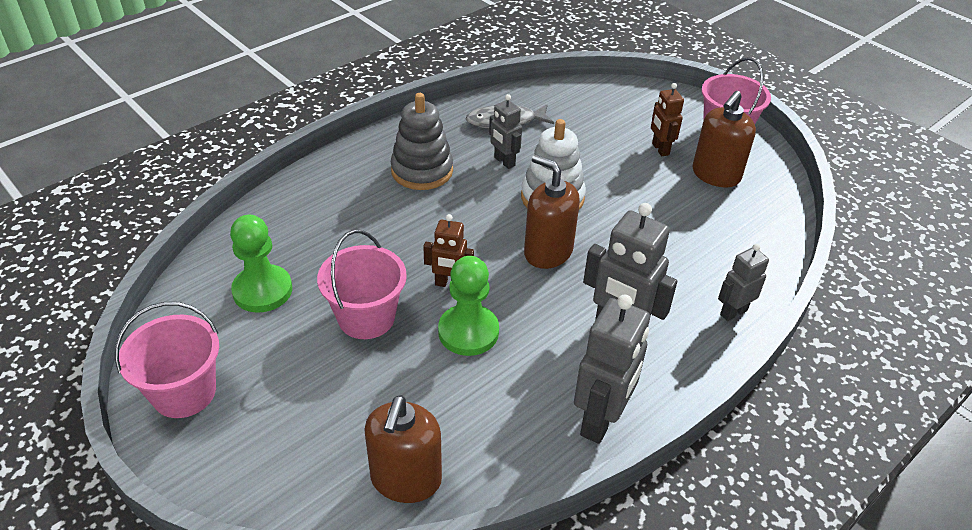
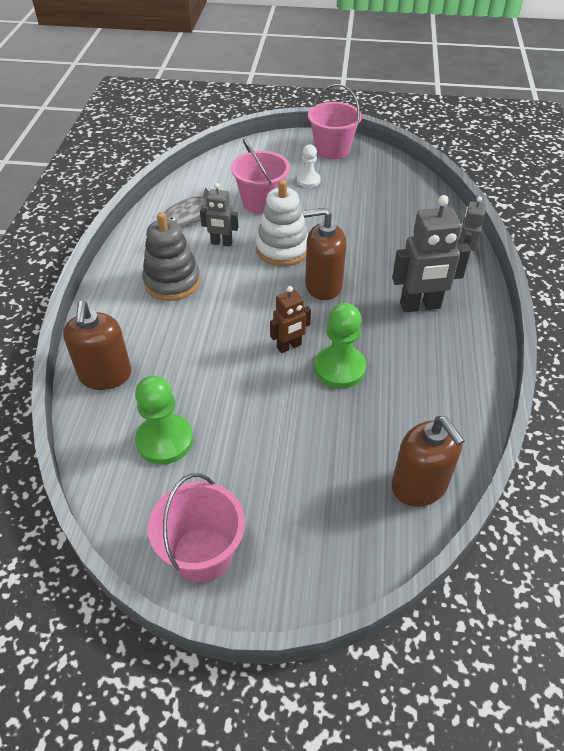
camera: 40 degrees left, 5 degrees up
(366, 317) = (264, 406): pink bucket -> pink bucket (261, 202)
(601, 420) = (475, 366): grey robot -> none
(660, 149) = (308, 180): brown robot -> white pawn
(715, 175) = (358, 179): brown soap dispenser -> brown soap dispenser (105, 375)

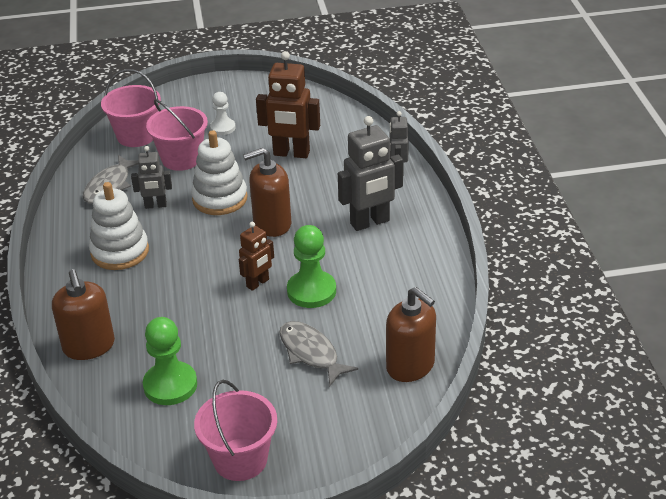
camera: 15 degrees left, 10 degrees down
(172, 282) = (120, 251): grey stacking toy -> white stacking toy
(317, 441) = (311, 353): none -> grey fish
(332, 149) = (237, 92): pink bucket -> pink bucket (136, 136)
(363, 218) = (291, 153): none -> brown robot

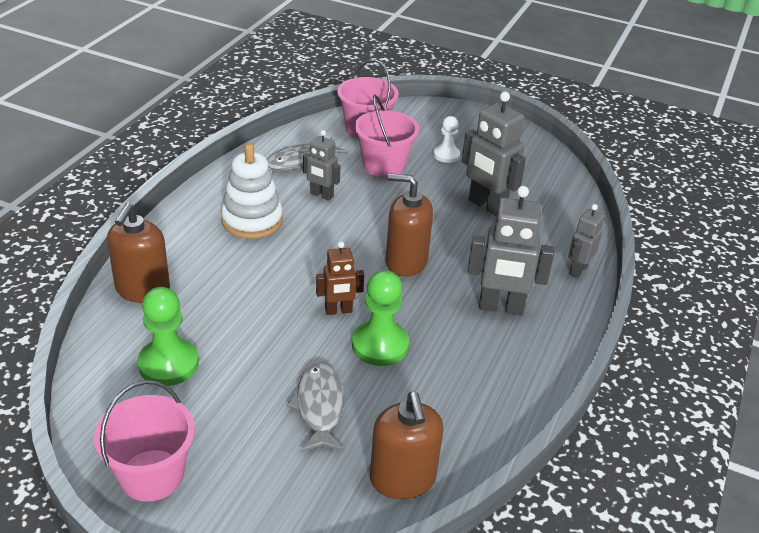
camera: 30 degrees right, 0 degrees up
(220, 198) = (382, 216): white stacking toy -> none
(291, 153) = (486, 206): brown robot -> grey robot

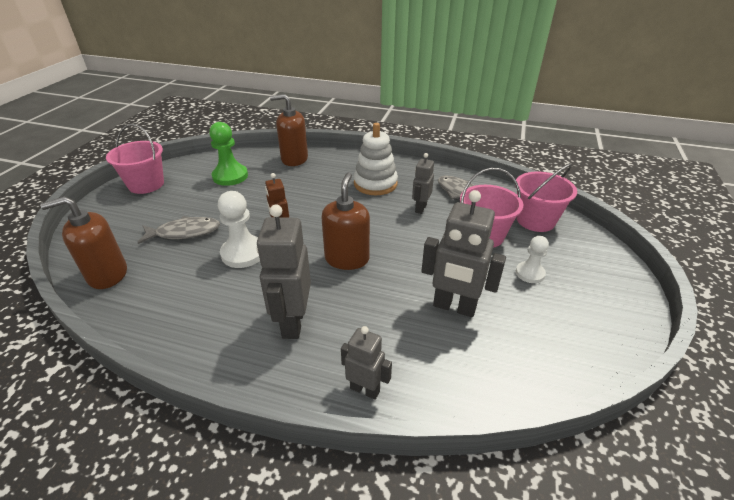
camera: 85 degrees right, 0 degrees up
(380, 345) = (243, 253): green pawn -> white pawn
(486, 206) = (454, 307): grey robot -> grey robot turned 105 degrees counterclockwise

